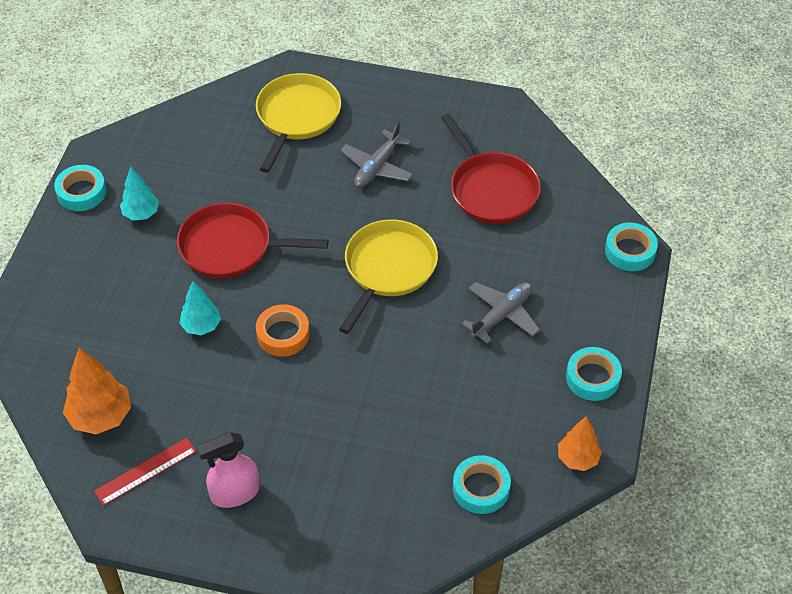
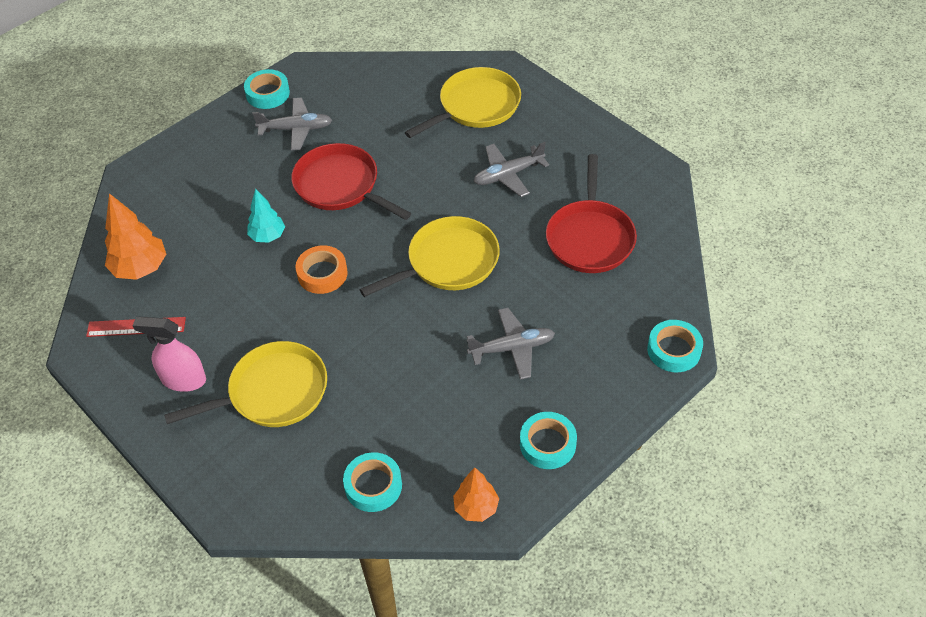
camera: 35 degrees right, 0 degrees up
(141, 214) = (296, 129): turquoise tree -> grey plane
(327, 460) = (273, 392): none -> yellow pan

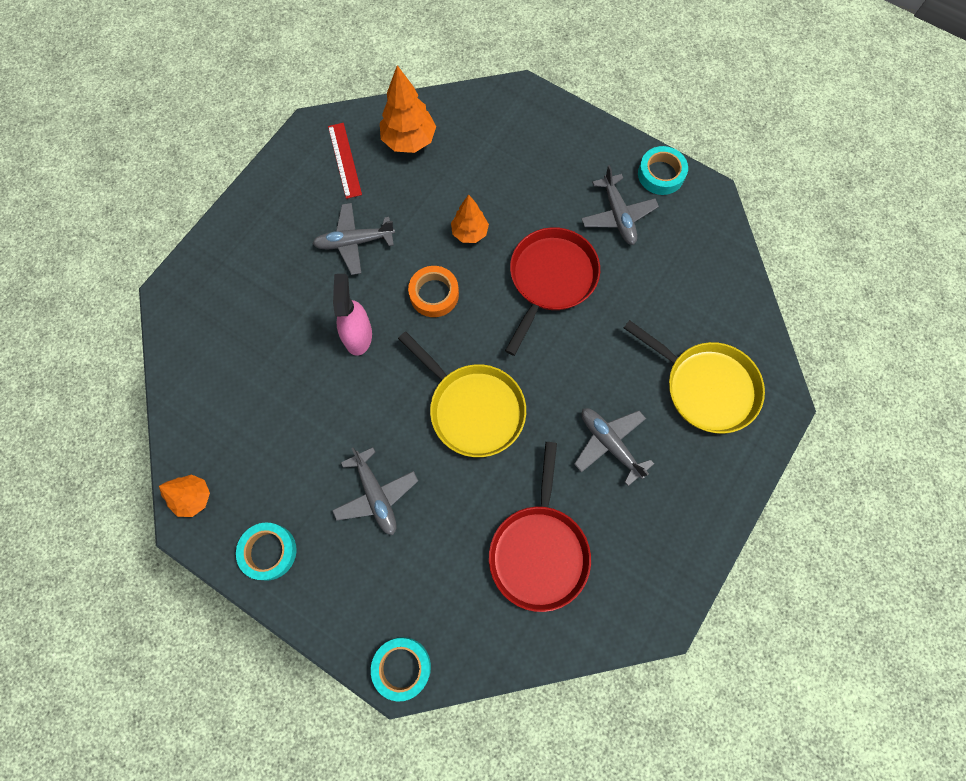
camera: 75 degrees right, 20 degrees up
(183, 380) = (295, 216): pink spray bottle -> pink spray bottle (358, 335)
(238, 331) = (354, 242): none -> grey plane
(268, 236) = (470, 233): turquoise tree -> orange tree
(273, 392) = (292, 291): yellow pan -> none
(373, 485) = (207, 402): turquoise tape -> none
(590, 237) = (539, 551): red pan -> red pan turned 75 degrees counterclockwise

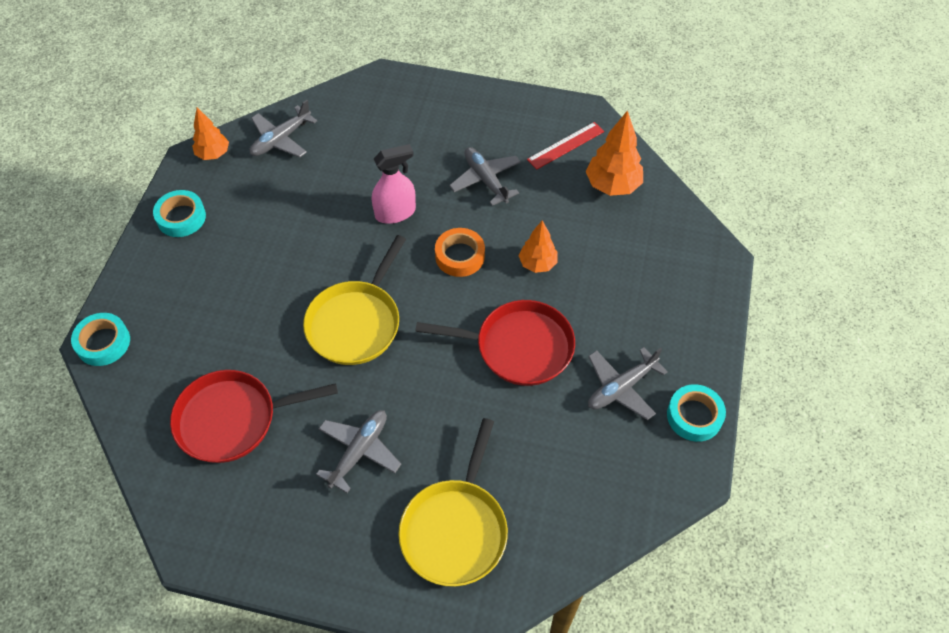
camera: 70 degrees right, 15 degrees down
(376, 495) = (250, 275): grey plane -> grey plane (281, 139)

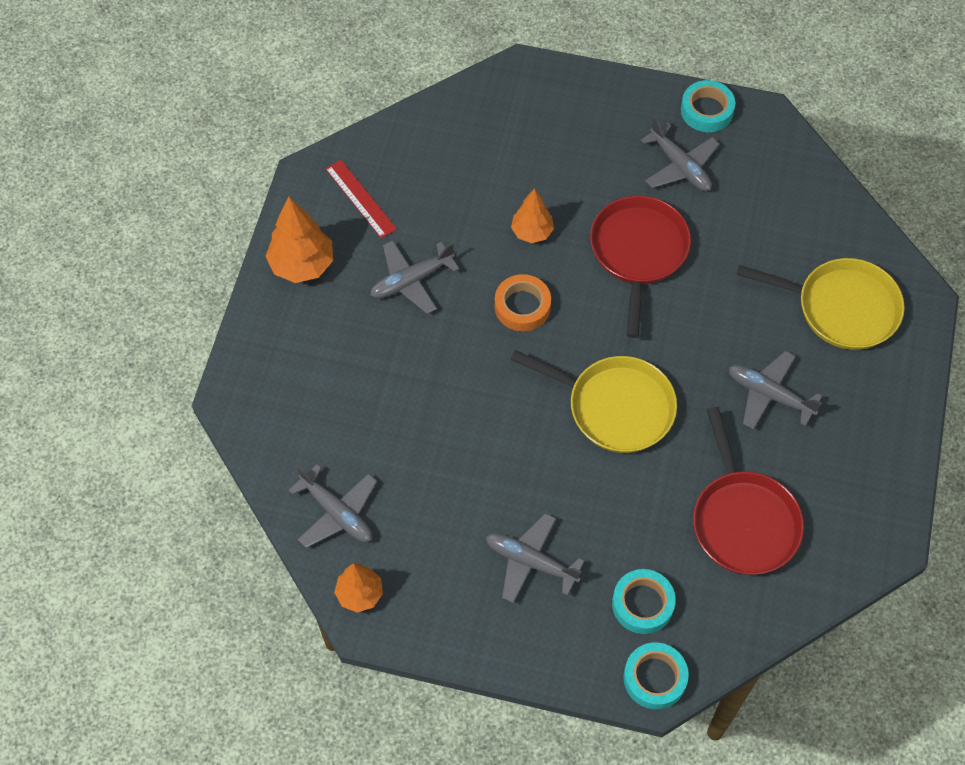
camera: 90 degrees left, 5 degrees up
(181, 217) = (466, 618): turquoise tape -> turquoise tape (642, 604)
(220, 259) = (530, 562): none -> grey plane
(395, 213) = (460, 374): pink spray bottle -> none
(612, 185) = (422, 157): orange tree -> orange tree (302, 265)

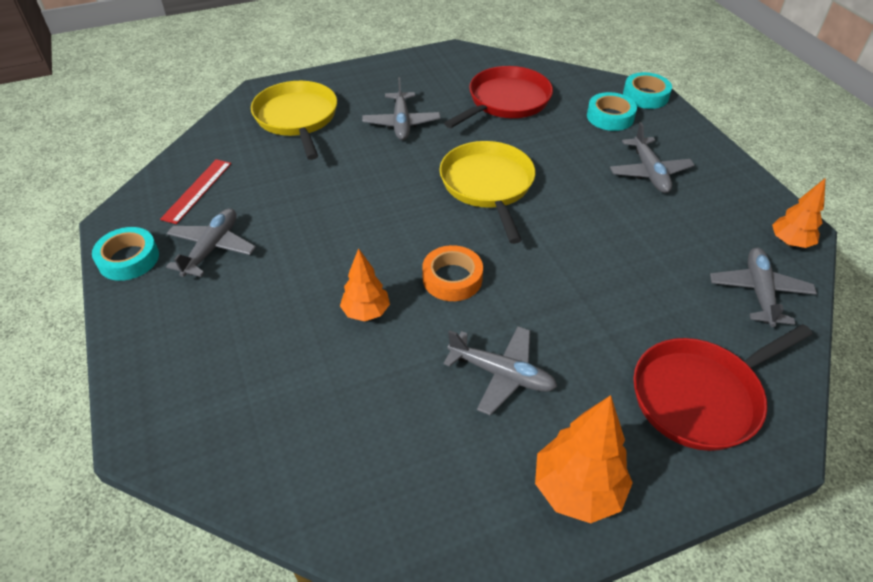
camera: 125 degrees left, 15 degrees down
(360, 199) = (443, 489): red ruler -> red ruler (197, 190)
(638, 252) = (331, 234): red pan -> red pan (701, 396)

